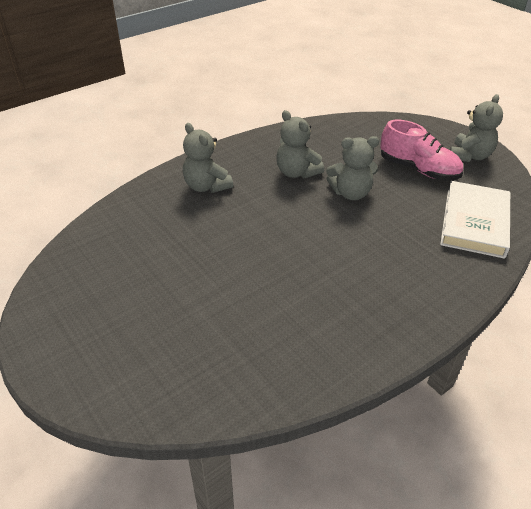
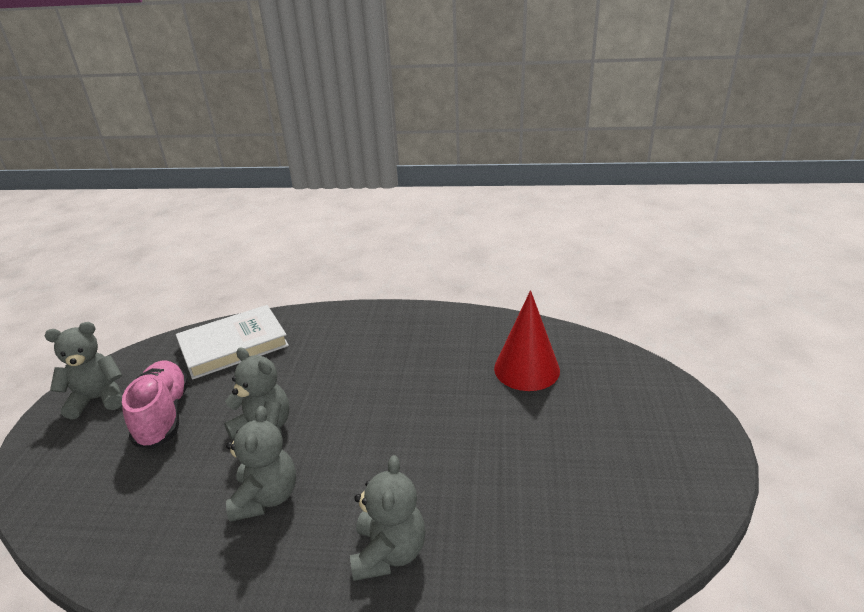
camera: 135 degrees left, 10 degrees down
(235, 338) = (526, 369): none -> red cone

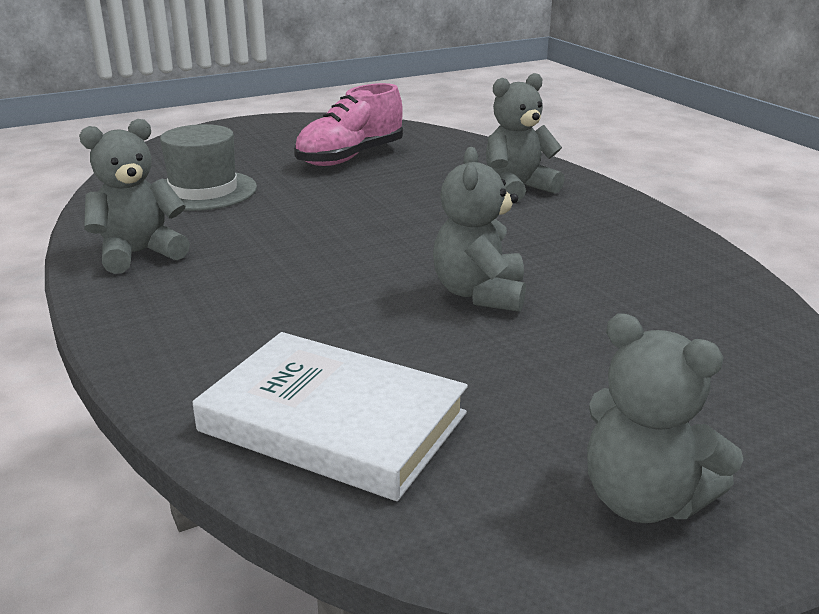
camera: 125 degrees left, 5 degrees down
(163, 415) = (565, 390): pink shoe -> pink shoe (350, 157)
(266, 497) = (555, 253): grey teddy bear -> grey teddy bear (139, 254)
(526, 369) = (203, 191): red cone -> grey hat

